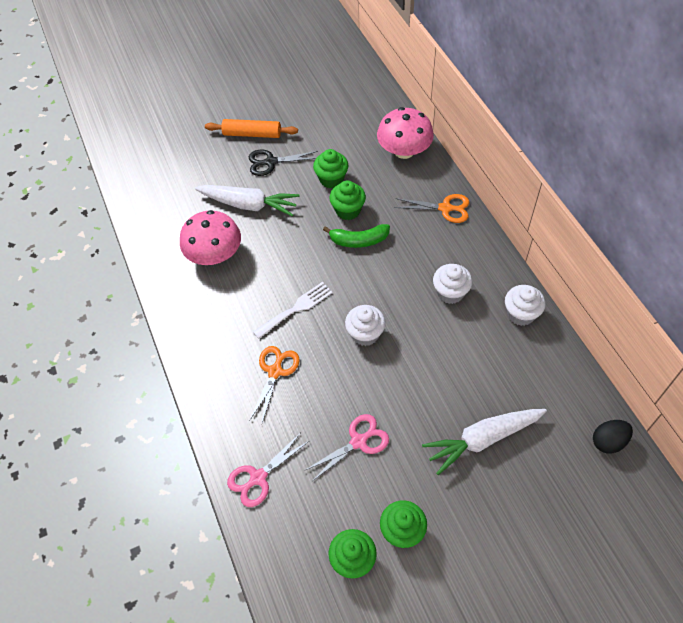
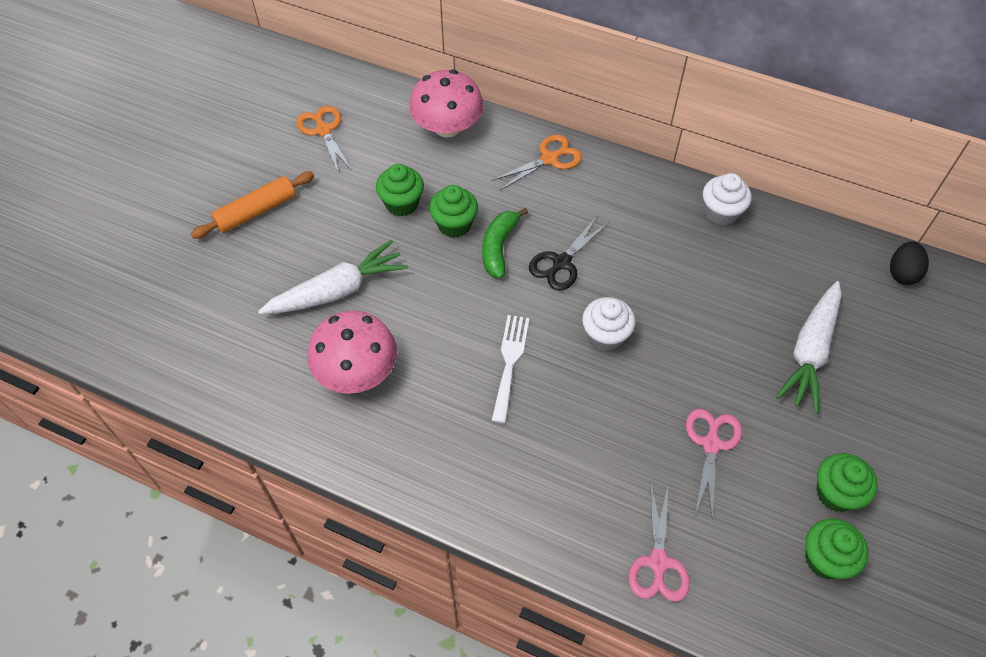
camera: 45 degrees left, 0 degrees up
(270, 162) = (312, 228): black scissors -> black scissors (561, 263)
(275, 371) = (558, 442): orange scissors -> orange scissors (323, 130)
(359, 240) = (499, 247): green banana -> green banana turned 150 degrees clockwise
(450, 293) = (640, 237): white cupcake -> none

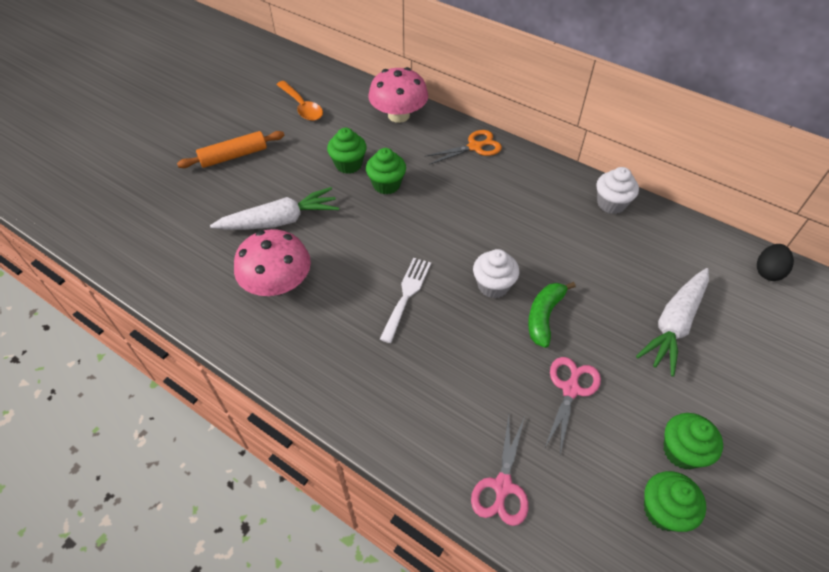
camera: 10 degrees right, 5 degrees down
(323, 130) = (302, 106): orange scissors -> orange spoon
(499, 247) = (418, 206): green banana -> green banana (544, 316)
(561, 263) = (468, 224): black scissors -> none

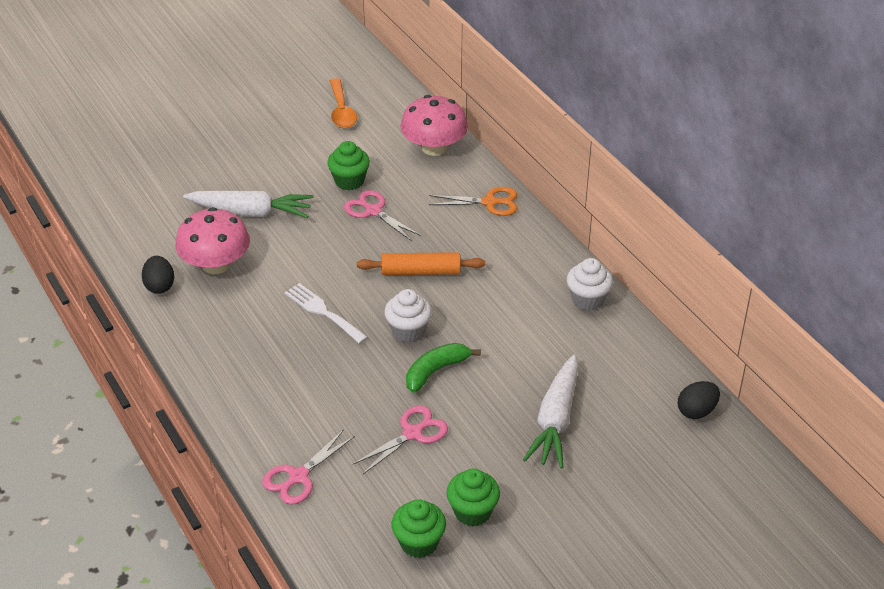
camera: 25 degrees right, 10 degrees down
(234, 156) = (245, 140): orange rolling pin -> orange rolling pin (421, 272)
(235, 325) = (159, 286): none -> black egg
(386, 185) = (373, 211): green cupcake -> pink scissors
(406, 295) = (323, 312): white fork -> white fork turned 90 degrees counterclockwise
(674, 324) = (555, 420): white carrot -> white carrot turned 45 degrees counterclockwise

